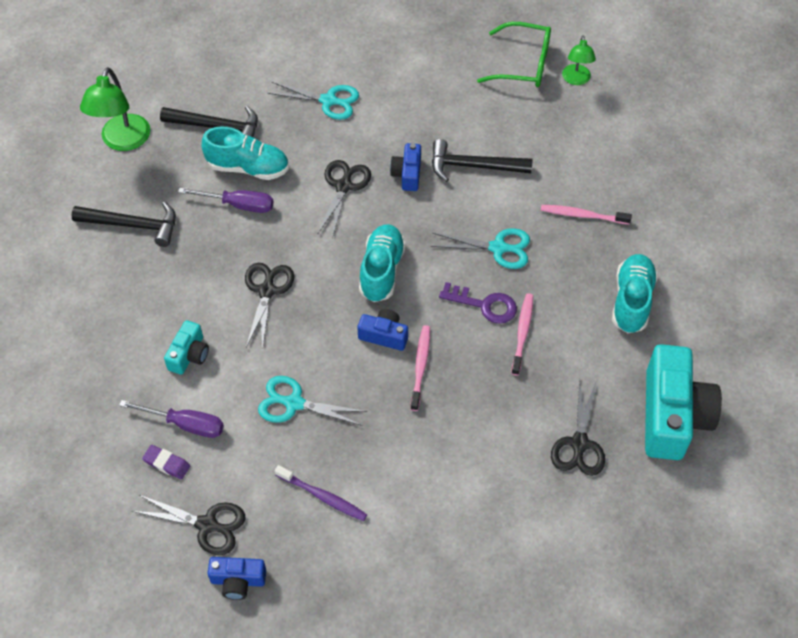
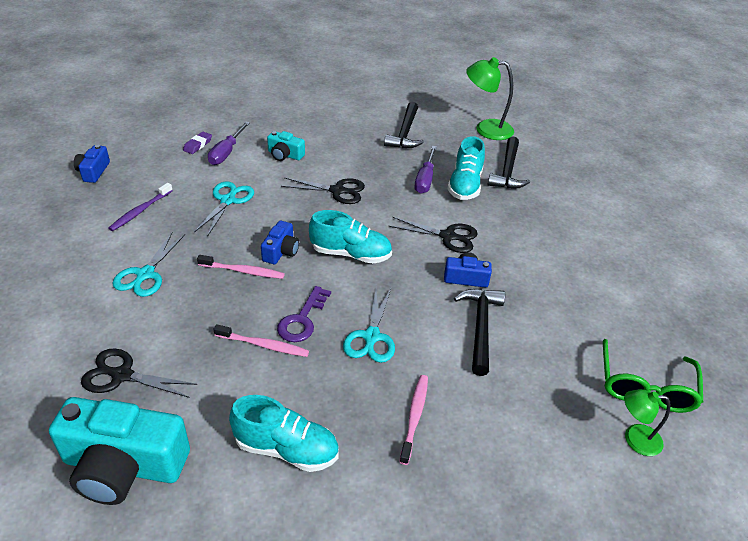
camera: 90 degrees right, 15 degrees down
(207, 525) = (143, 160): black scissors -> none
(328, 101) = (551, 232): turquoise scissors -> turquoise scissors (145, 274)

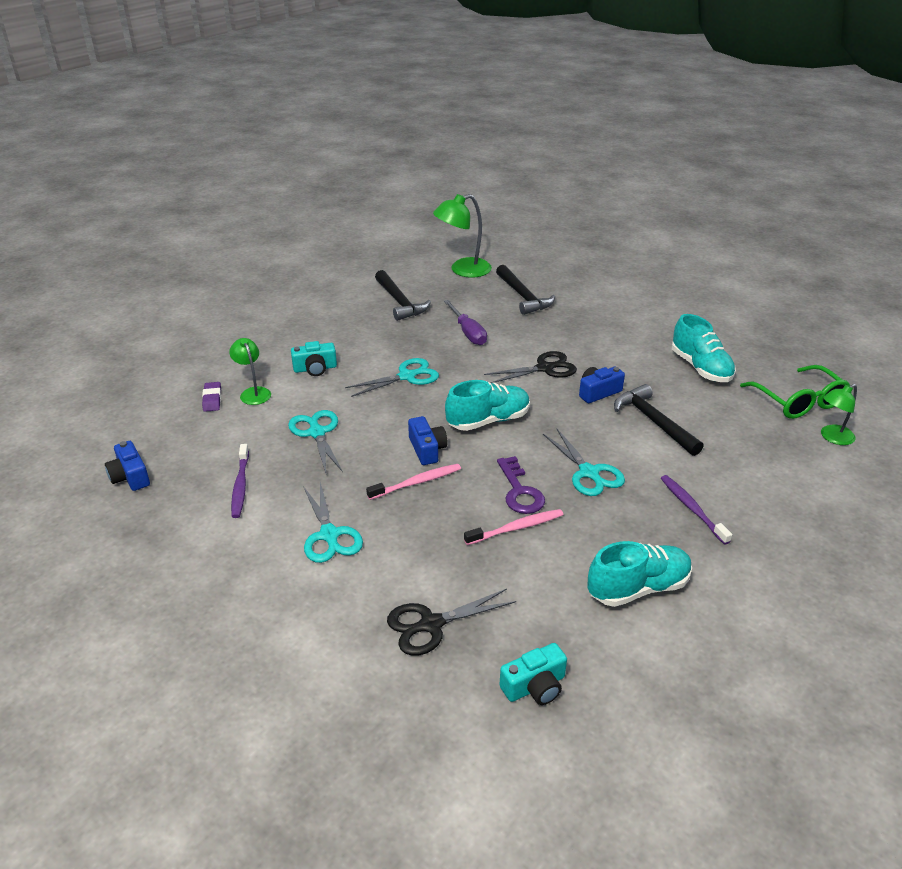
camera: 35 degrees left, 5 degrees down
(123, 466) = (535, 686): turquoise camera -> turquoise camera, size x0.49
(226, 152) = (253, 392): purple screwdriver -> green lamp
(337, 191) = (407, 376): black scissors -> turquoise scissors
(414, 417) = (692, 509): pink toothbrush -> purple toothbrush
(465, 185) = (505, 322): turquoise shoe -> turquoise shoe (700, 368)

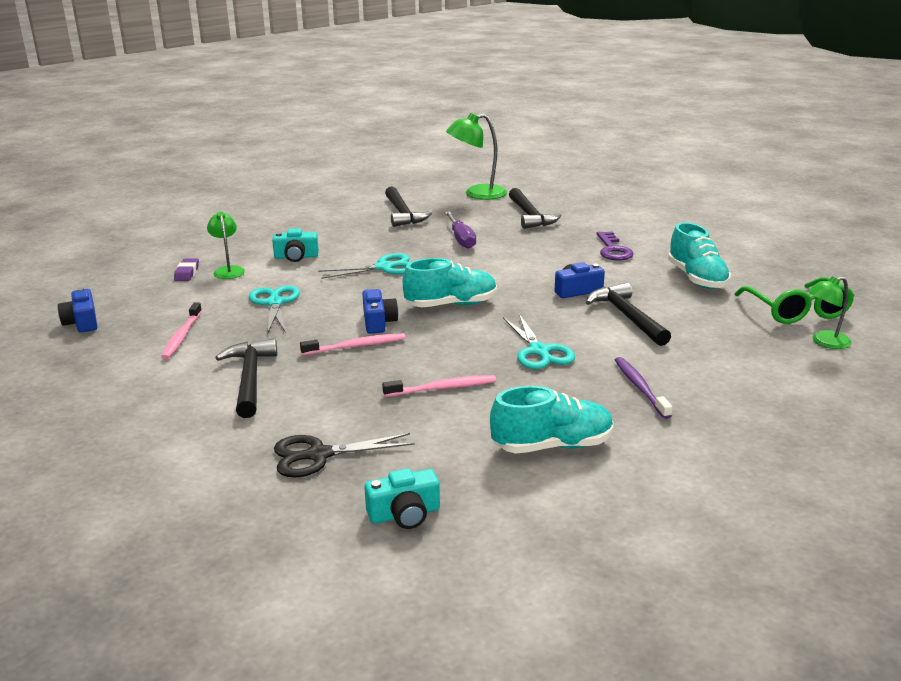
camera: 10 degrees right, 10 degrees down
(240, 485) = (182, 336): purple toothbrush -> pink toothbrush
(329, 535) = (249, 379): turquoise scissors -> black hammer
(520, 491) = (459, 360): purple key -> purple key (613, 250)
(544, 368) = (528, 269): black scissors -> none

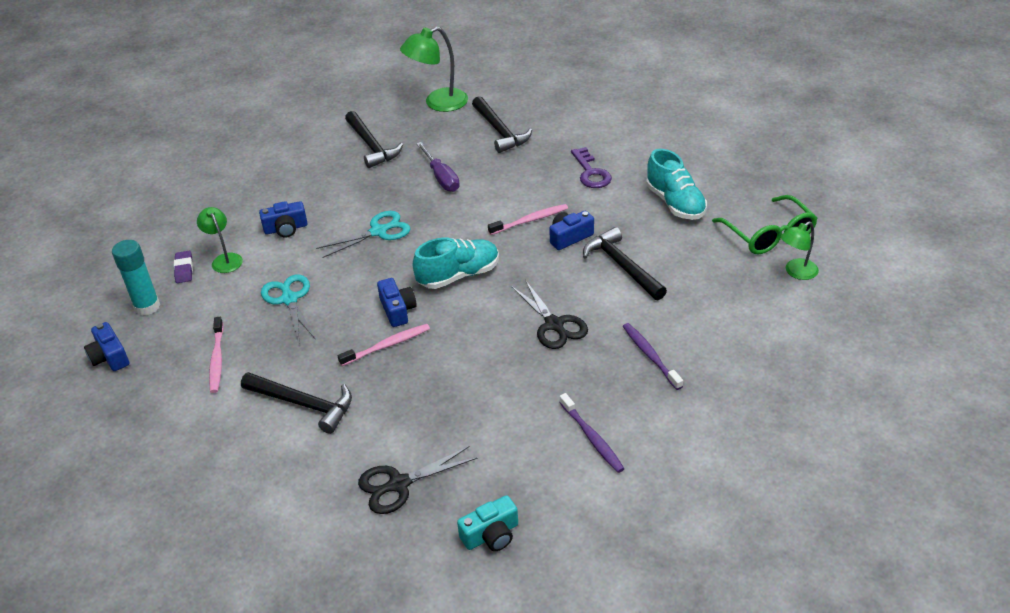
camera: 10 degrees left, 15 degrees up
(138, 293) = (147, 307): none -> turquoise glue stick
(249, 379) = (304, 404): black hammer -> black hammer turned 135 degrees clockwise
(296, 257) = (286, 228): turquoise camera -> blue camera
(442, 388) = (481, 386): pink toothbrush -> pink toothbrush (530, 220)
(539, 351) = (554, 324): turquoise scissors -> black scissors
(552, 446) = (592, 437): turquoise shoe -> purple toothbrush

